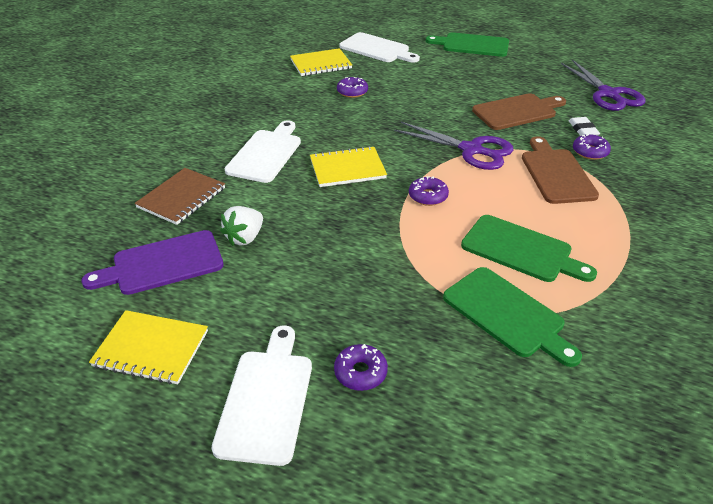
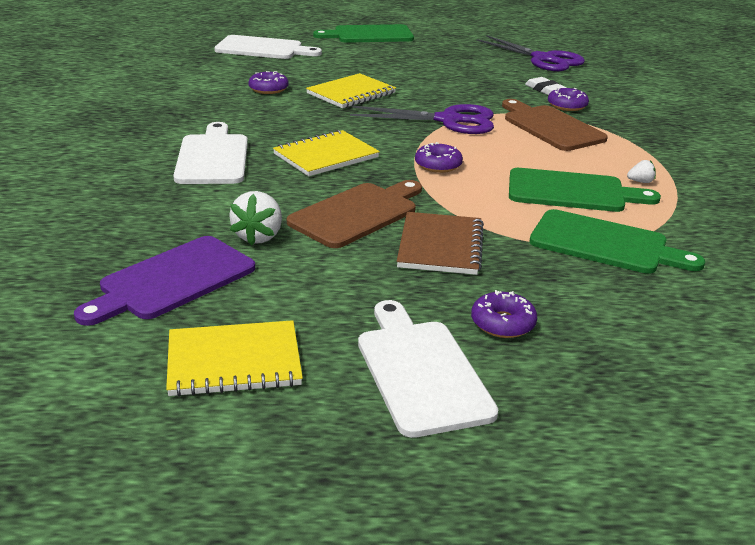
camera: 25 degrees left, 10 degrees down
(181, 198) = (138, 214): brown notebook -> brown notebook (440, 246)
(321, 64) = (206, 69): yellow notebook -> yellow notebook (351, 93)
(517, 111) = (467, 83): brown cutting board -> brown cutting board (357, 213)
(593, 253) = (640, 182): none -> white strawberry

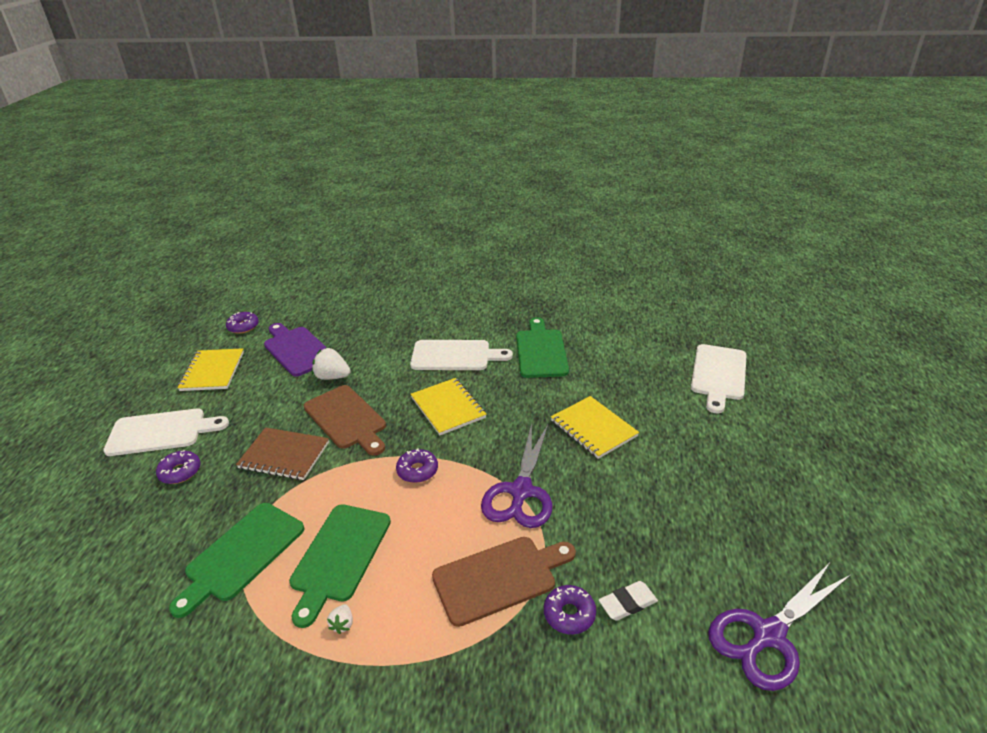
camera: 100 degrees right, 5 degrees up
(268, 89) = (599, 379): purple donut -> purple donut (243, 327)
(369, 35) = (808, 454): green cutting board -> green cutting board (541, 351)

